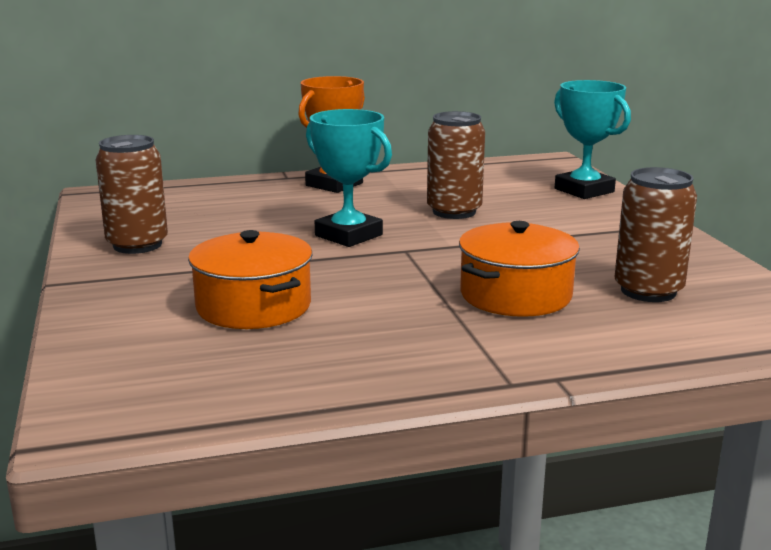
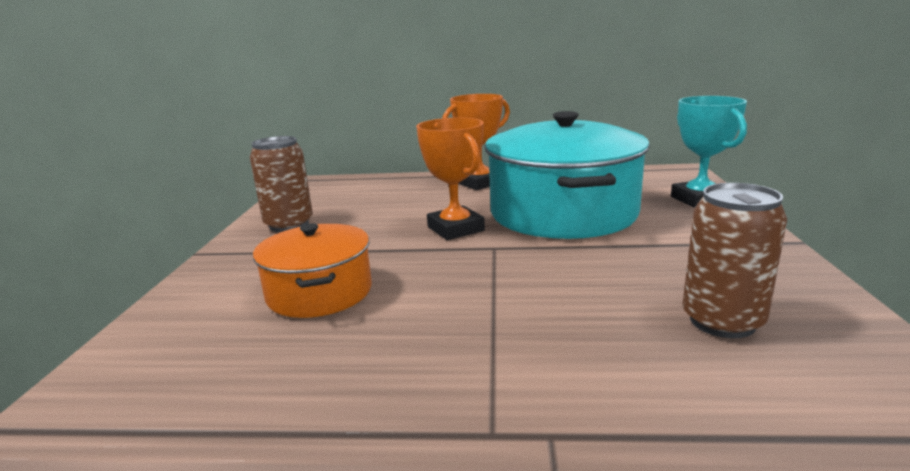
camera: 20 degrees right, 0 degrees up
(348, 235) = (455, 229): turquoise trophy -> orange trophy
(454, 211) = (563, 213): brown can -> turquoise pot
(515, 295) = (568, 309): orange pot -> none

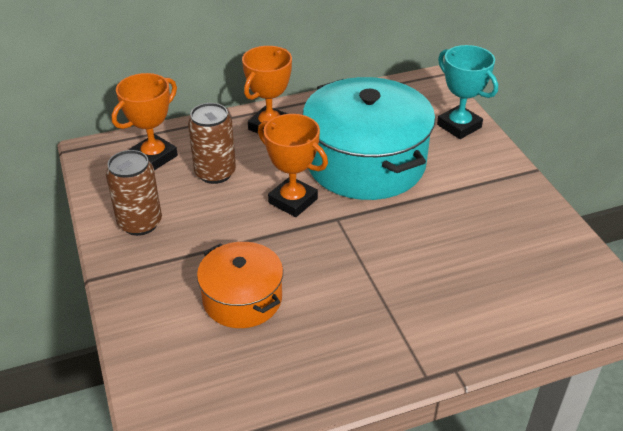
camera: 25 degrees left, 20 degrees up
(352, 189) = (154, 157): none -> orange trophy
(722, 321) = (510, 262): brown can -> brown can (215, 173)

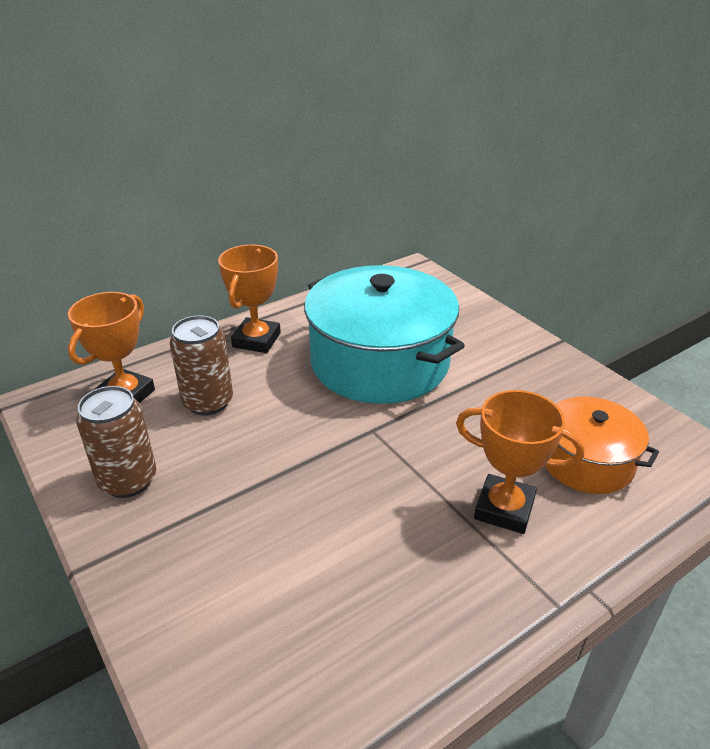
camera: 15 degrees left, 5 degrees down
(242, 299) = (292, 553): orange pot -> orange pot (587, 461)
(293, 201) = (313, 418): orange trophy -> orange trophy (504, 509)
(459, 126) = (462, 309): turquoise trophy -> none

